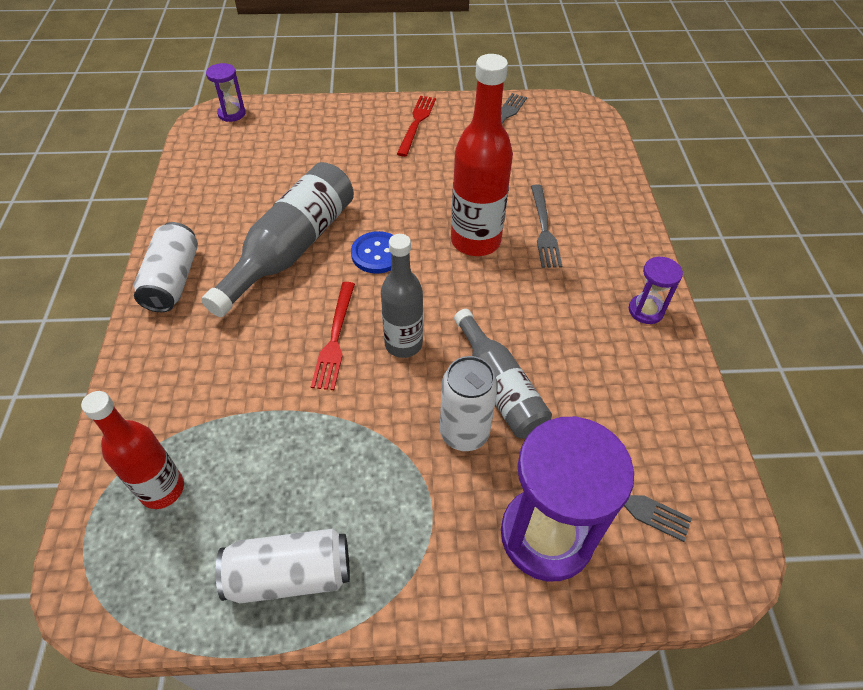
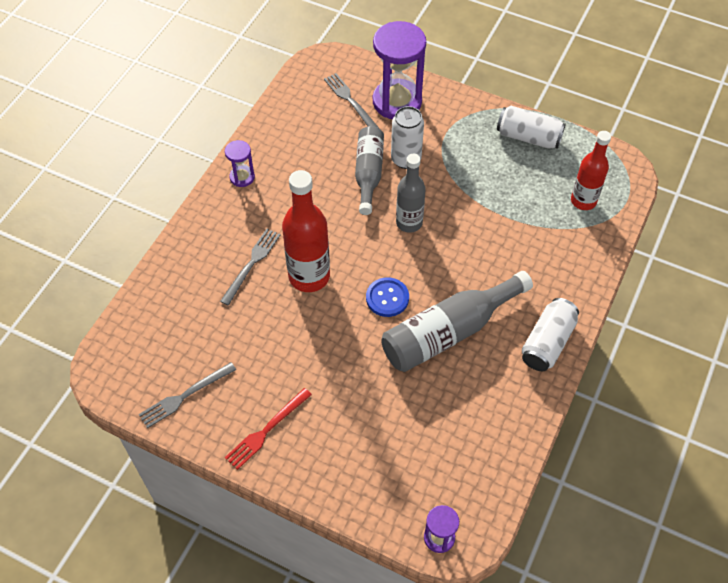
camera: 150 degrees left, 5 degrees up
(335, 338) = (450, 246): red fork -> none

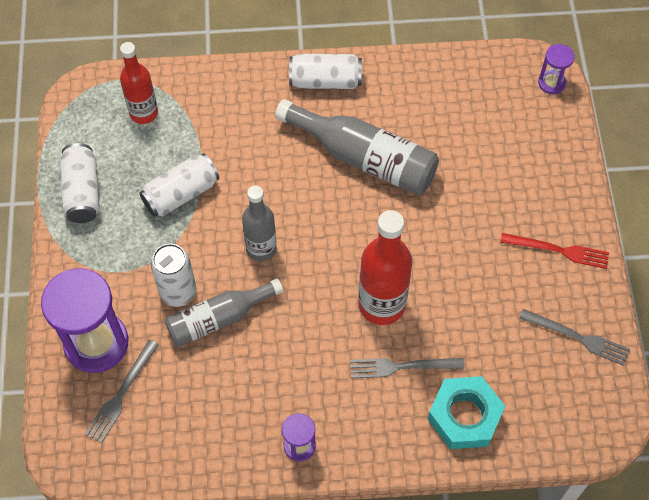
camera: 120 degrees left, 5 degrees up
(186, 283) = (464, 416): none -> turquoise nut
(387, 298) = (361, 224): blue button -> none
(490, 194) = (181, 194): none -> white can

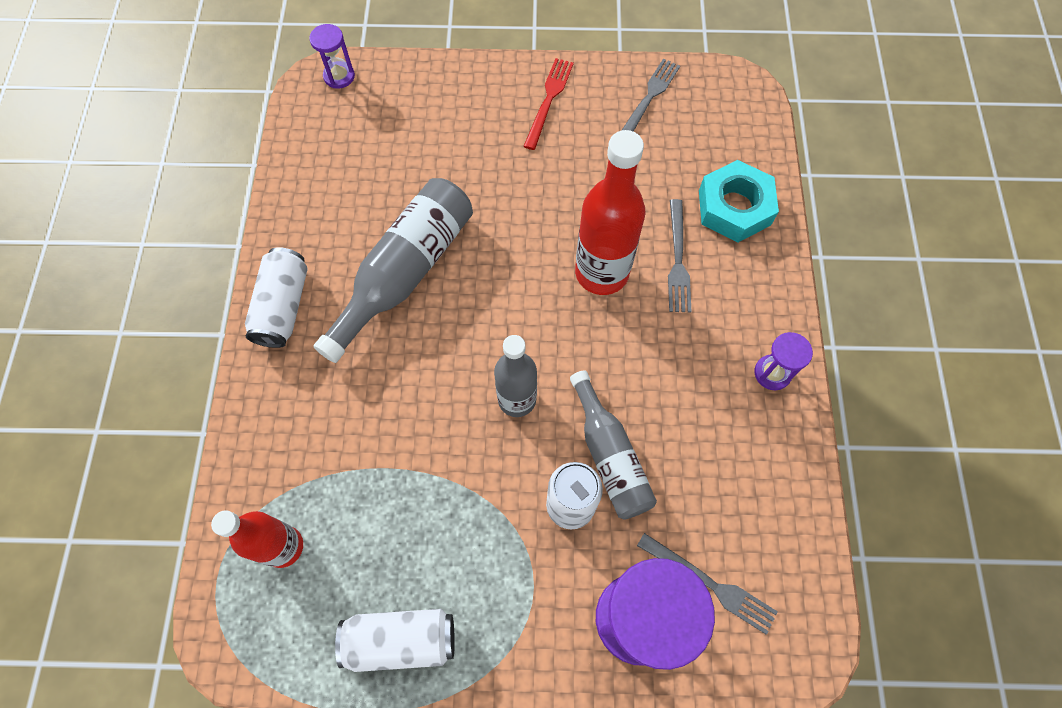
camera: 85 degrees left, 5 degrees up
(181, 194) = (424, 497): white can -> none

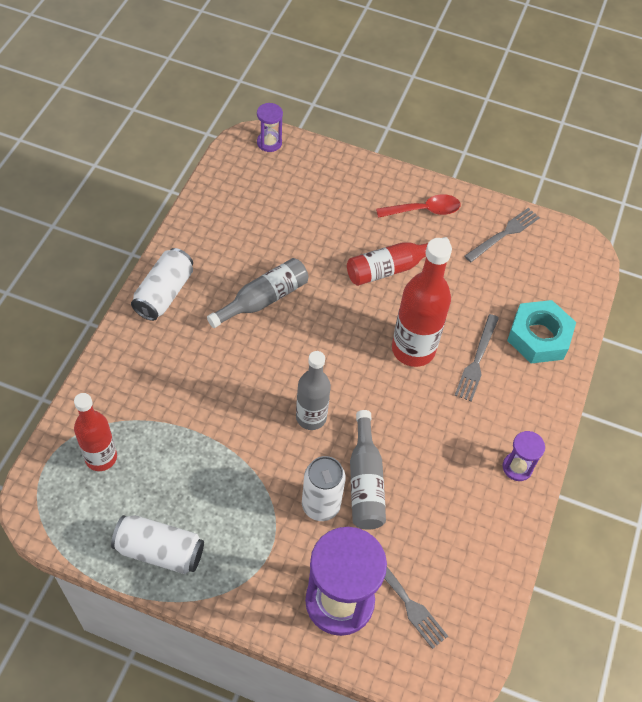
camera: 15 degrees right, 10 degrees down
(405, 272) = (263, 299): grey bottle -> grey bottle, size x0.66
(539, 182) = (391, 268): none -> red bottle
(549, 100) = (424, 210): red fork -> red spoon

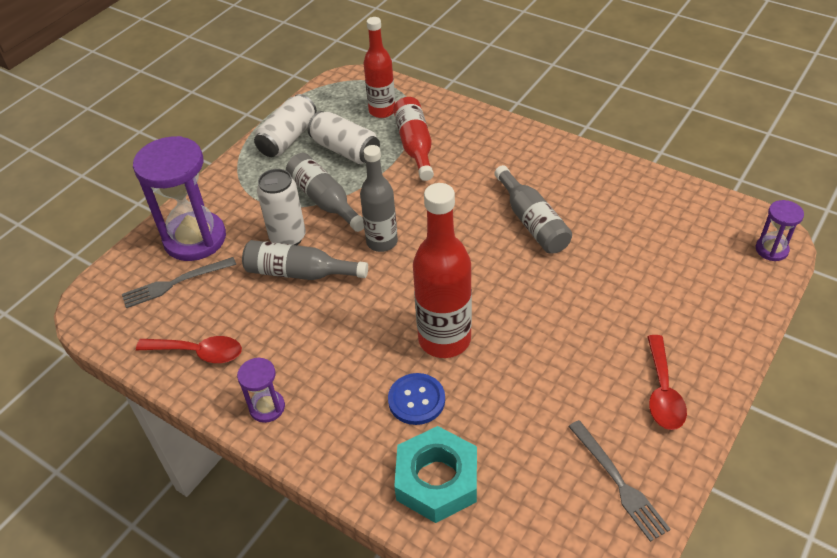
camera: 110 degrees right, 10 degrees down
(164, 293) = (548, 153): white can -> white can (345, 150)
(260, 483) = (324, 200): none -> grey bottle
(391, 268) = (566, 339): red bottle -> red bottle (415, 146)
(477, 360) = (416, 400): grey fork -> blue button
(480, 544) = (198, 352): none -> red spoon

